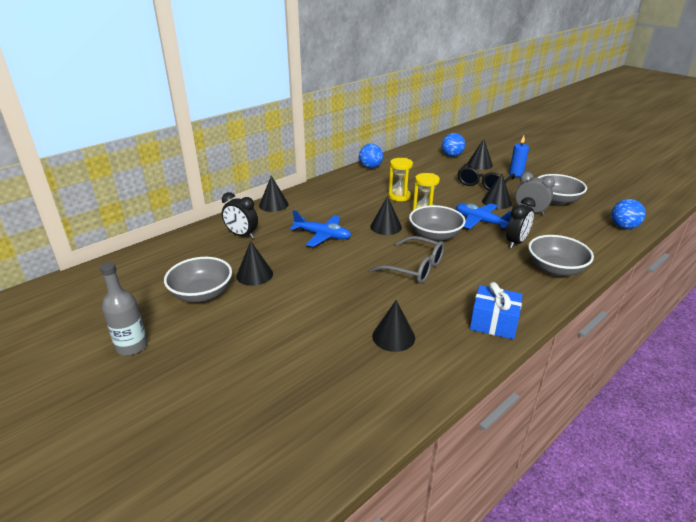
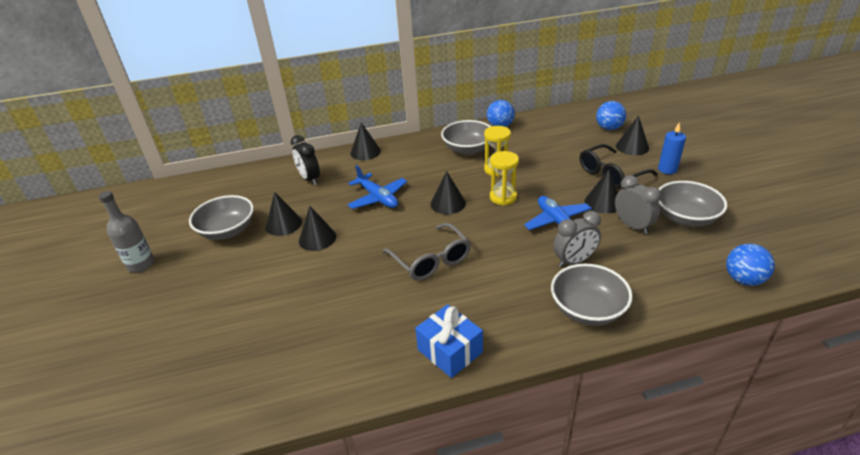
camera: 30 degrees right, 5 degrees up
(393, 336) = (339, 330): black cone -> black cone (317, 238)
(435, 235) = (489, 227): grey bowl -> grey bowl (468, 149)
(516, 242) = (574, 261): black clock -> grey clock

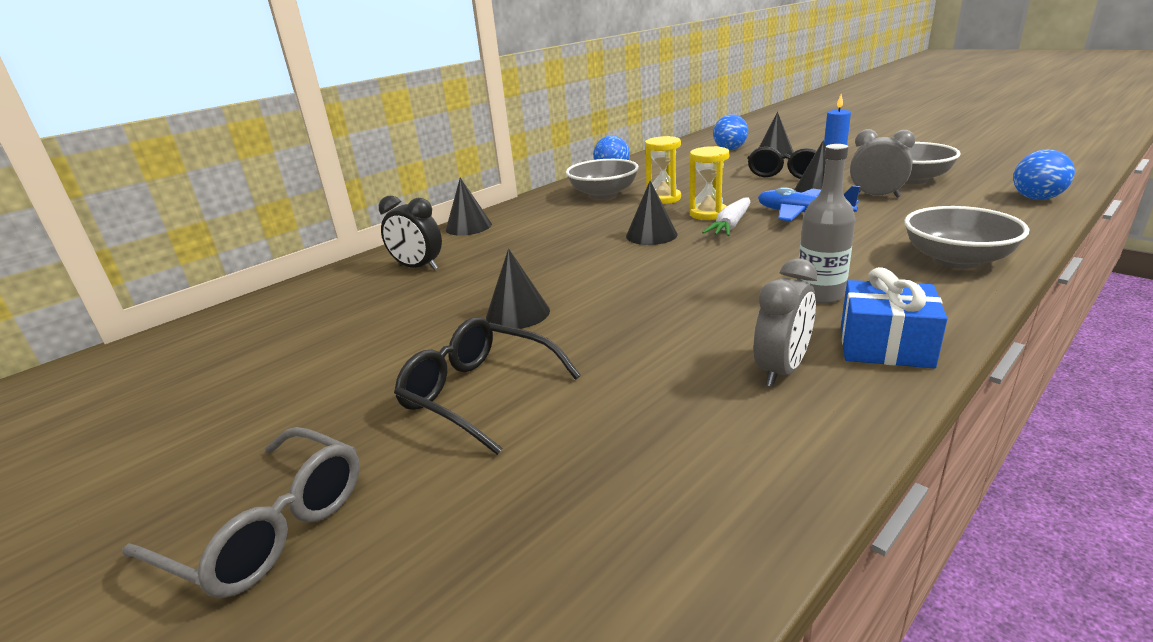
camera: 30 degrees left, 10 degrees down
(141, 264) = (201, 450): grey bottle -> grey bottle (820, 294)
(228, 231) = (345, 353): grey bowl -> none
(252, 284) = (478, 393): none -> black glasses
(283, 224) = (439, 317): black cone -> none
(378, 198) = (550, 255): blue plane -> none
(431, 260) = (714, 281): grey glasses -> grey glasses (268, 528)
(502, 214) = (730, 225): none -> white carrot
(574, 261) = (872, 233): grey clock -> grey clock (781, 370)

